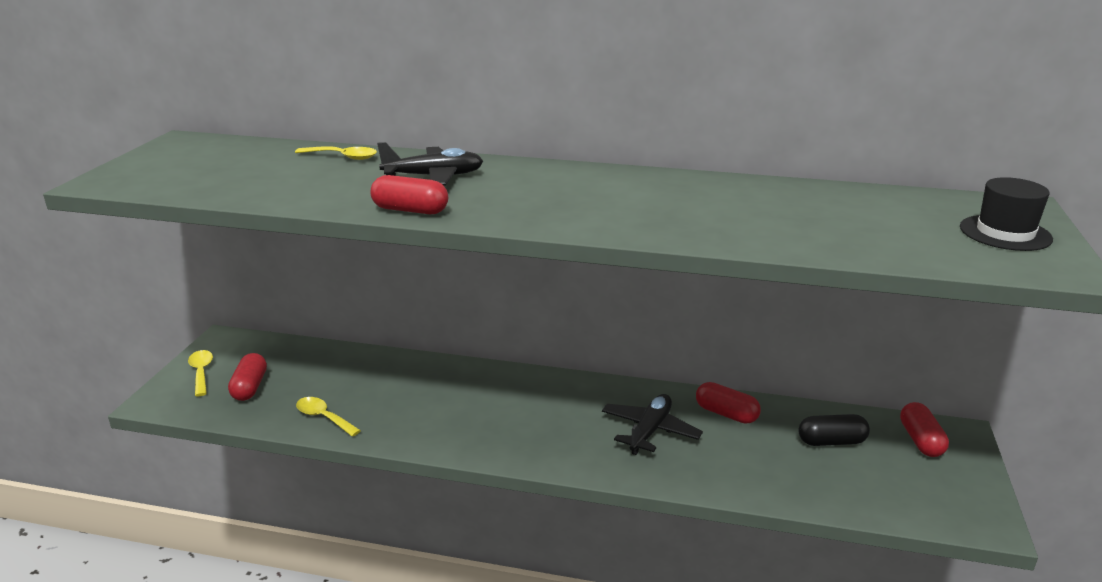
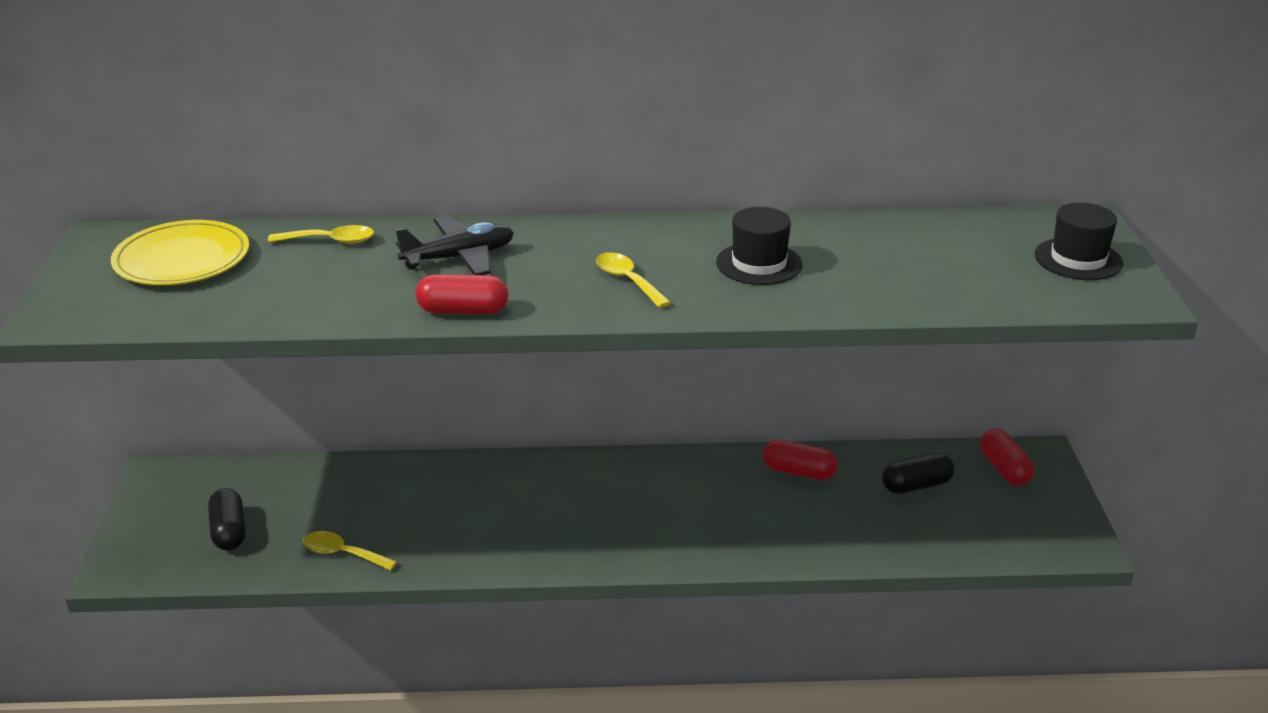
camera: 15 degrees left, 5 degrees up
(201, 372) = (154, 522): yellow spoon -> yellow spoon (627, 280)
(225, 157) = (182, 259): none -> yellow plate
(250, 387) = (229, 532): red capsule -> black capsule
(650, 431) = (724, 506): black plane -> none
(687, 205) = (759, 264): none -> black hat

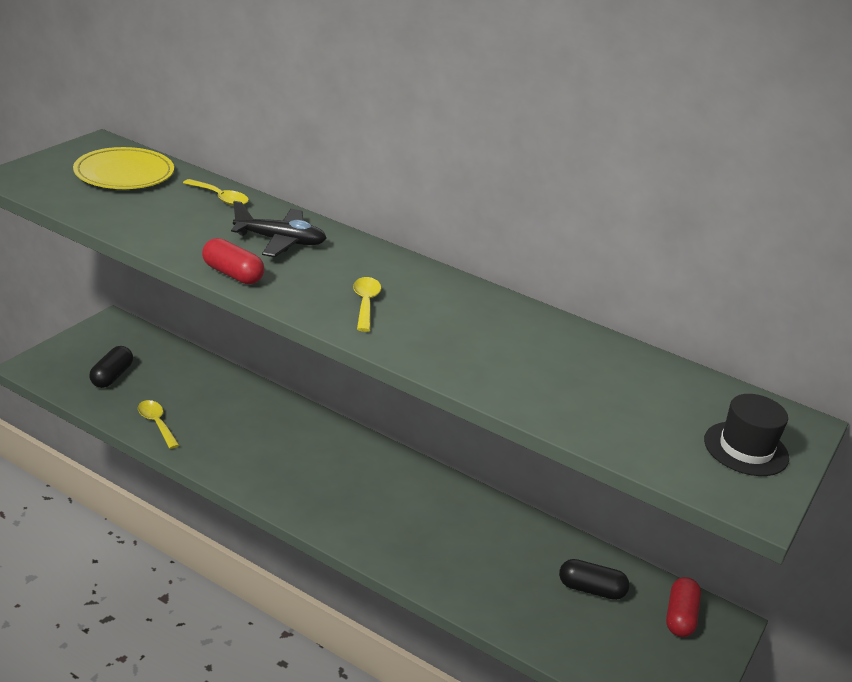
camera: 30 degrees right, 0 degrees up
(759, 264) = (475, 334): black hat -> none
(799, 472) = (511, 531): red capsule -> none

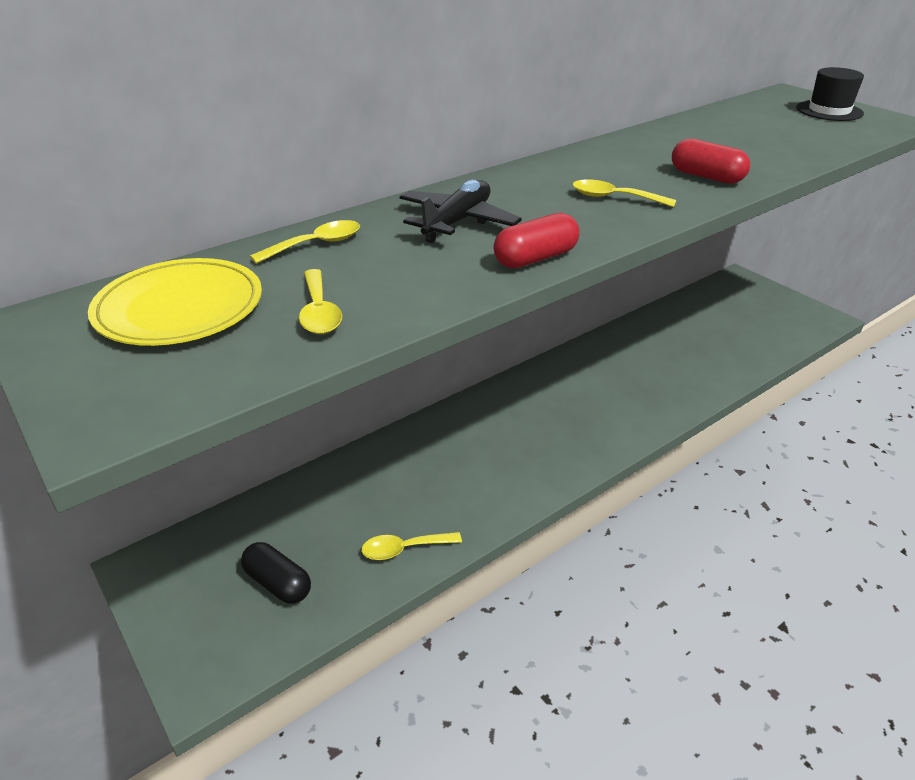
camera: 65 degrees left, 5 degrees up
(131, 211) = (319, 312): none -> yellow spoon
(591, 589) = (706, 321): black capsule -> none
(680, 617) = (734, 293): red capsule -> red capsule (706, 177)

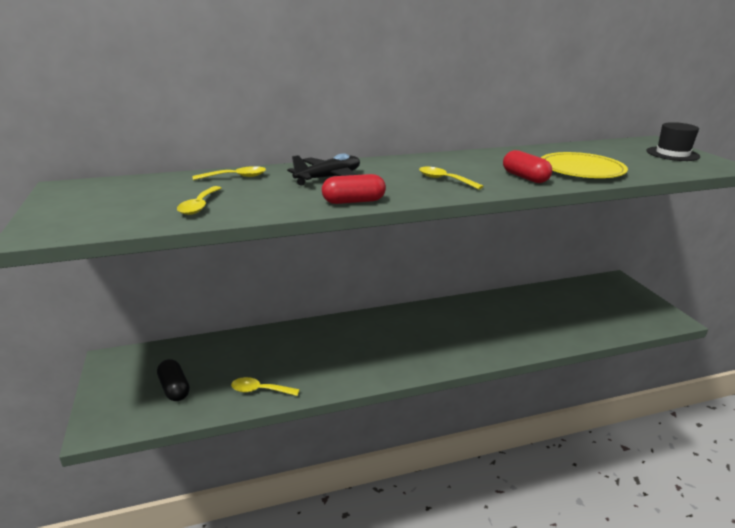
camera: 20 degrees right, 10 degrees down
(179, 307) = (133, 193): yellow plate -> yellow plate (581, 169)

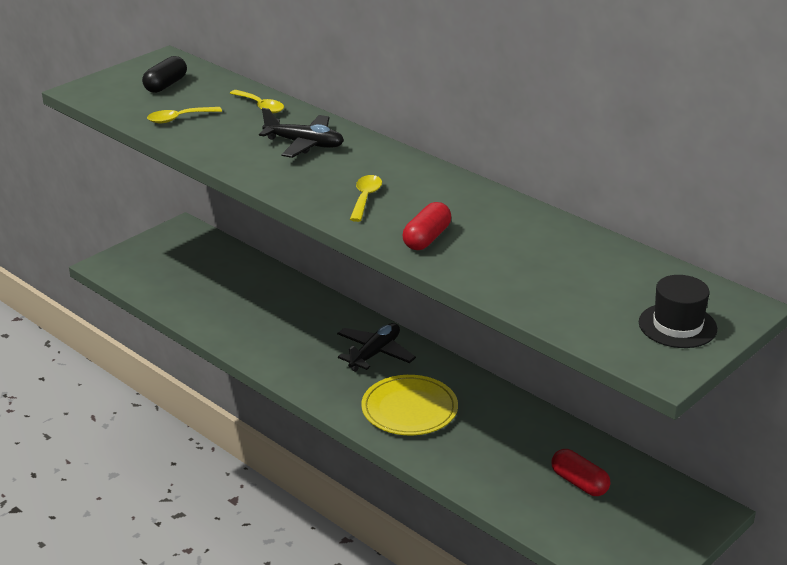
camera: 60 degrees right, 5 degrees up
(174, 388) = (174, 275): black capsule -> black capsule (165, 85)
(259, 390) = (207, 316): yellow spoon -> none
(353, 201) = (254, 173): red capsule -> red capsule (579, 483)
(391, 328) = (375, 353): none -> black plane
(581, 169) = (504, 267): yellow plate -> yellow plate (409, 409)

